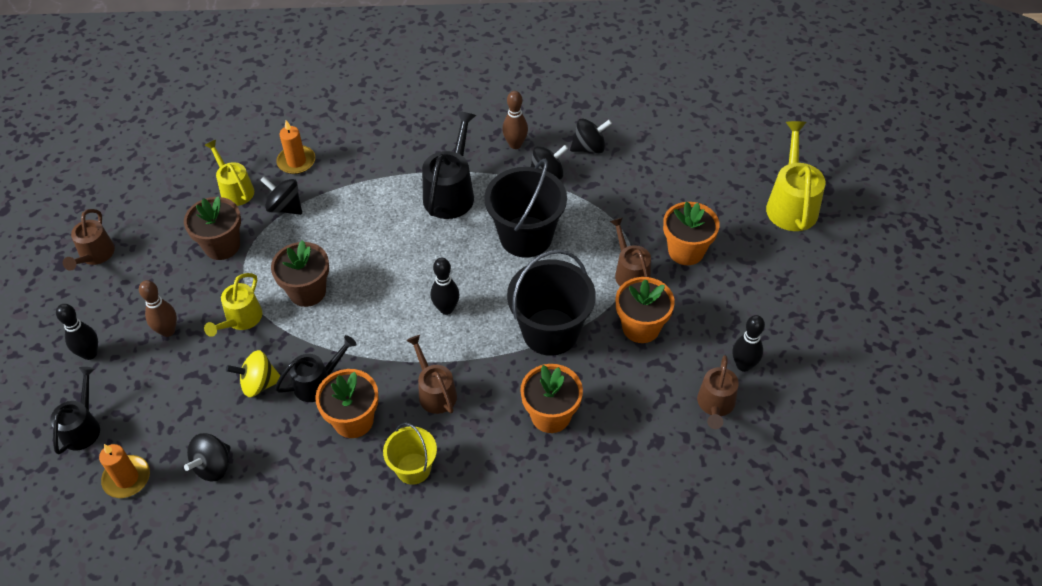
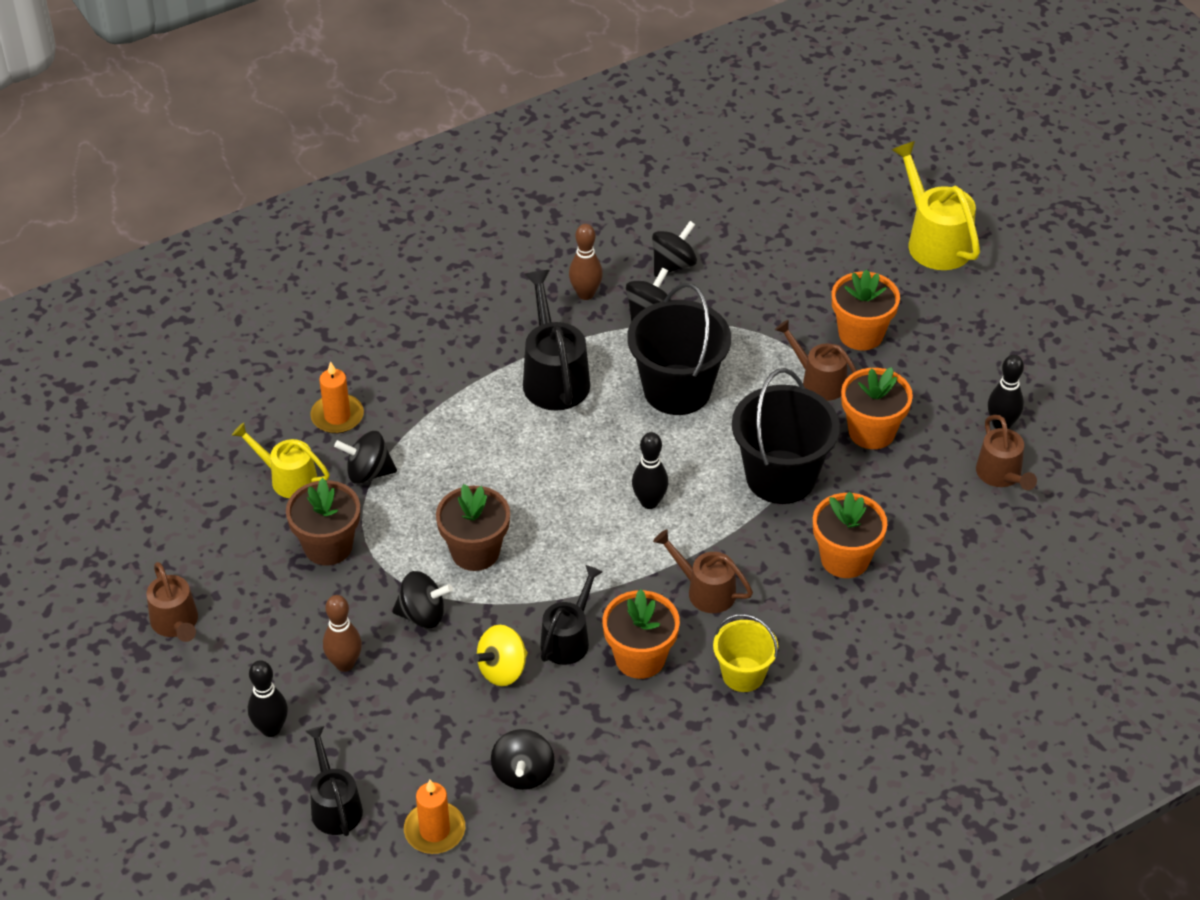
camera: 30 degrees left, 5 degrees down
(241, 320) = (422, 615): yellow watering can -> black spinning top

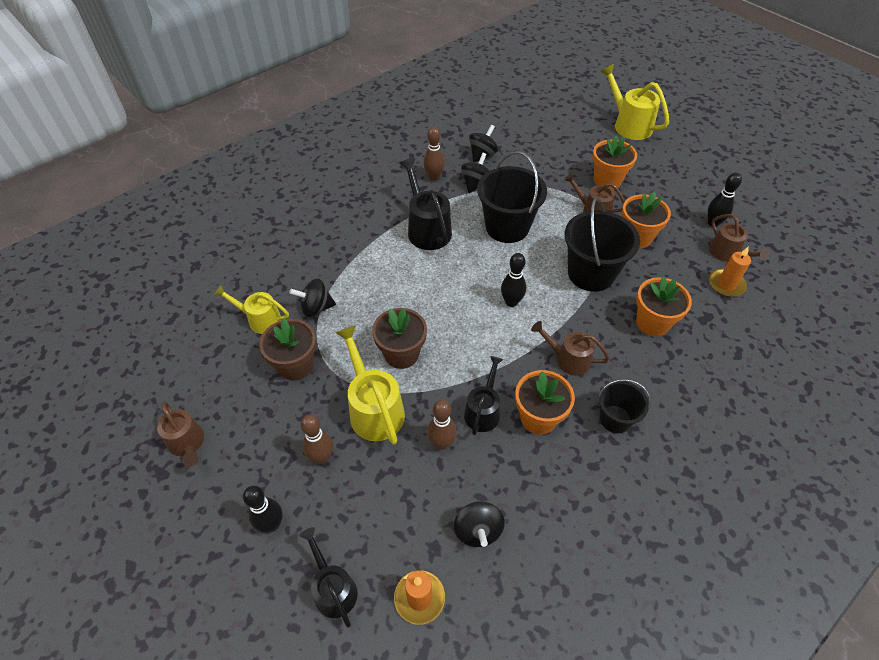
camera: 10 degrees left, 5 degrees up
(337, 416) = (289, 272): orange candle -> orange candle (726, 284)
(422, 615) = (373, 408): black spinning top -> yellow watering can
(502, 670) = (441, 443): yellow spinning top -> brown bowling pin
(743, 674) = (615, 419): yellow bucket -> black bucket

